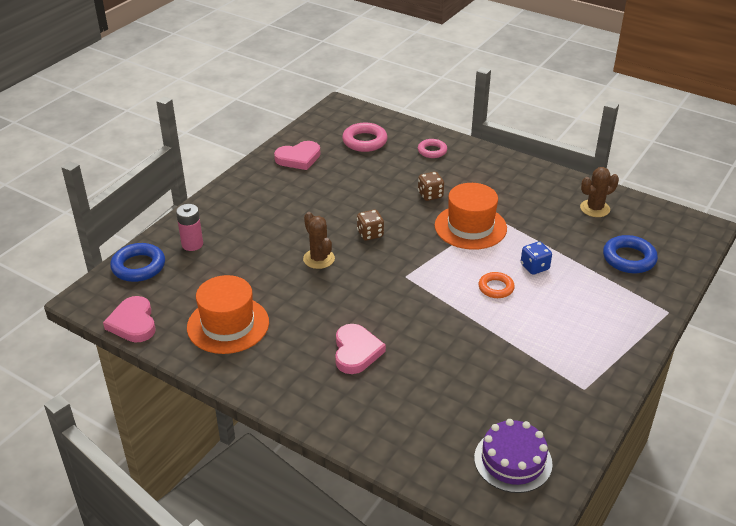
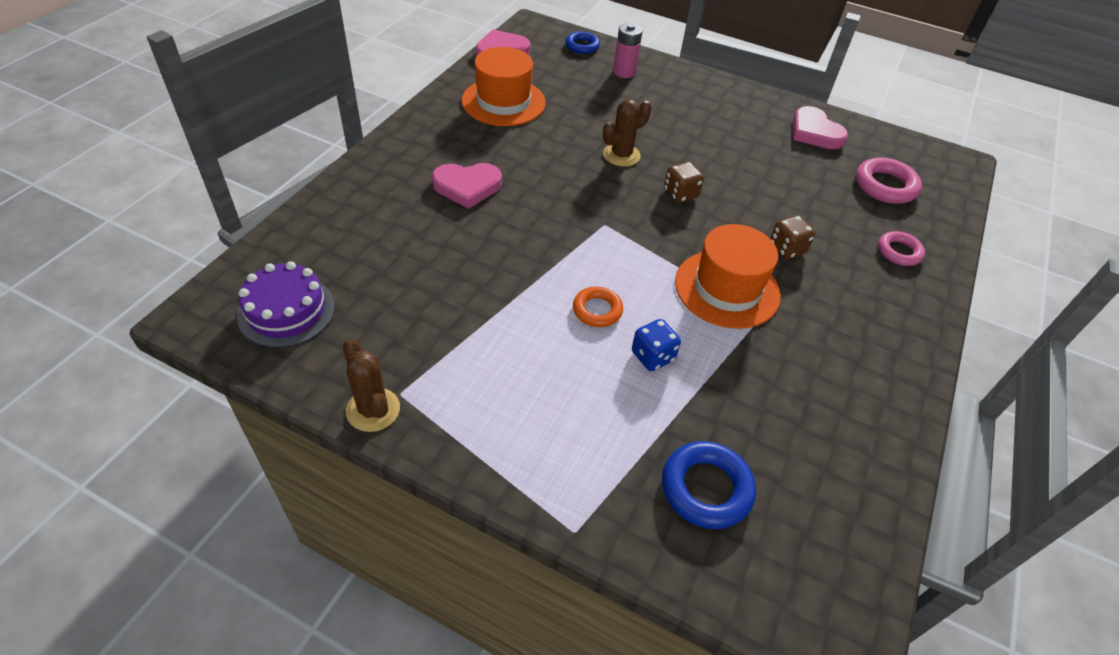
camera: 80 degrees right, 10 degrees up
(138, 266) = (582, 46): blue ring -> blue ring, size x0.65
(595, 208) = (835, 452): brown cactus -> brown cactus (373, 410)

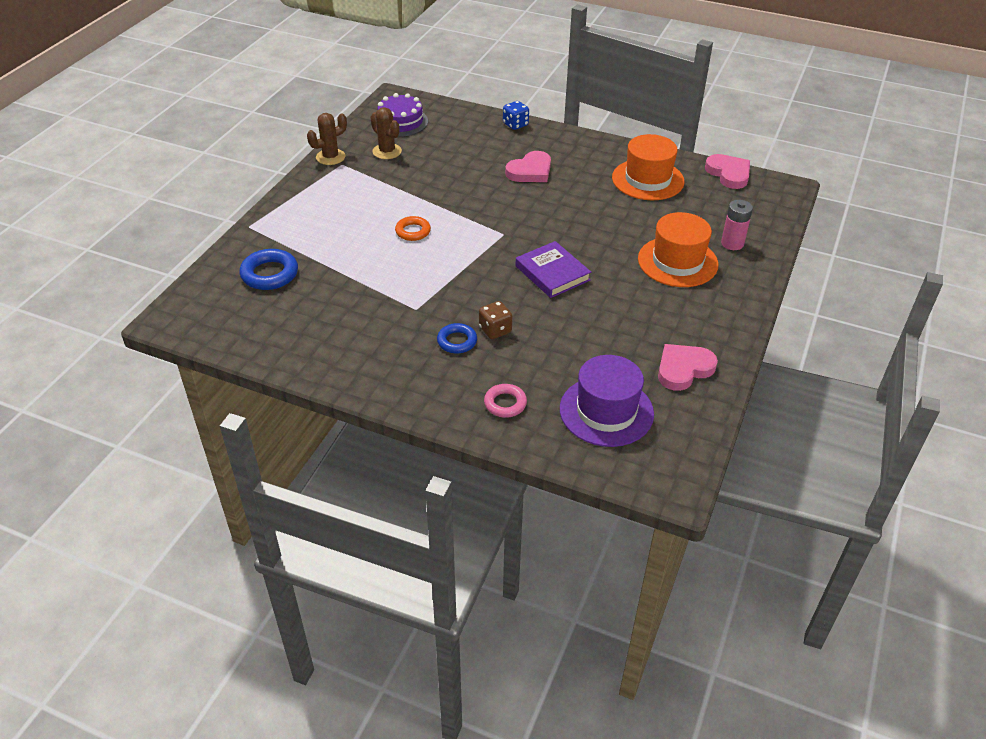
camera: 90 degrees right, 5 degrees down
(467, 187) = (530, 171): pink heart -> pink heart turned 120 degrees counterclockwise
(582, 46) = (766, 217): blue ring -> blue ring (457, 341)
(621, 155) = (595, 242): brown cactus -> brown cactus (387, 151)
(652, 356) = (372, 255): blue dice -> blue dice (515, 125)
(680, 194) = (552, 273): brown dice -> purple book
(727, 288) = (442, 293): orange hat -> orange hat (677, 262)
(885, 186) = (606, 411): pink ring -> purple hat

